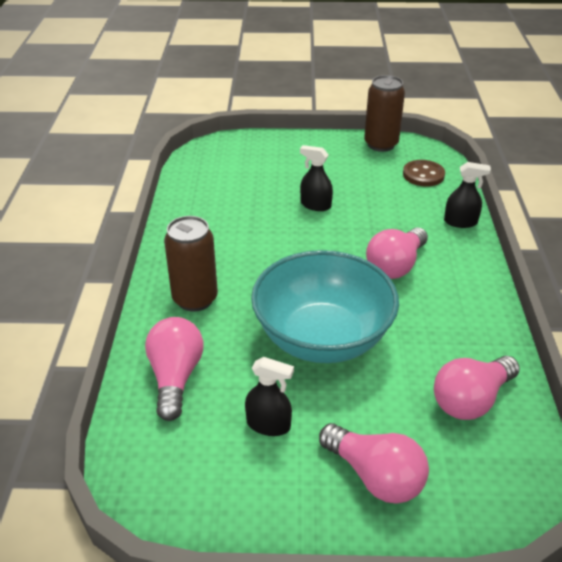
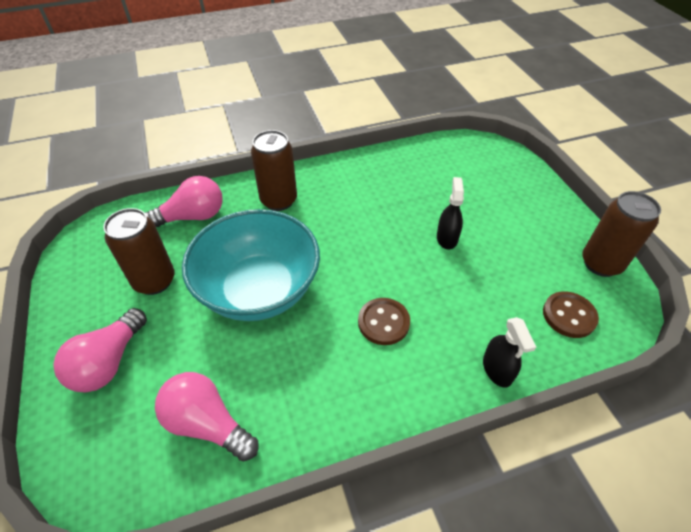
camera: 70 degrees right, 10 degrees up
(268, 424) = (154, 281): black spray bottle -> brown can
(395, 266) = (383, 322): pink light bulb -> brown button

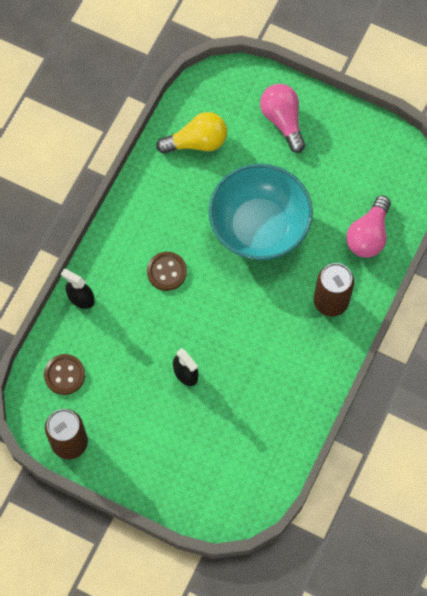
camera: 135 degrees right, 20 degrees up
(154, 281) = (325, 176): brown can -> none
(207, 423) = (197, 142): pink light bulb -> yellow light bulb

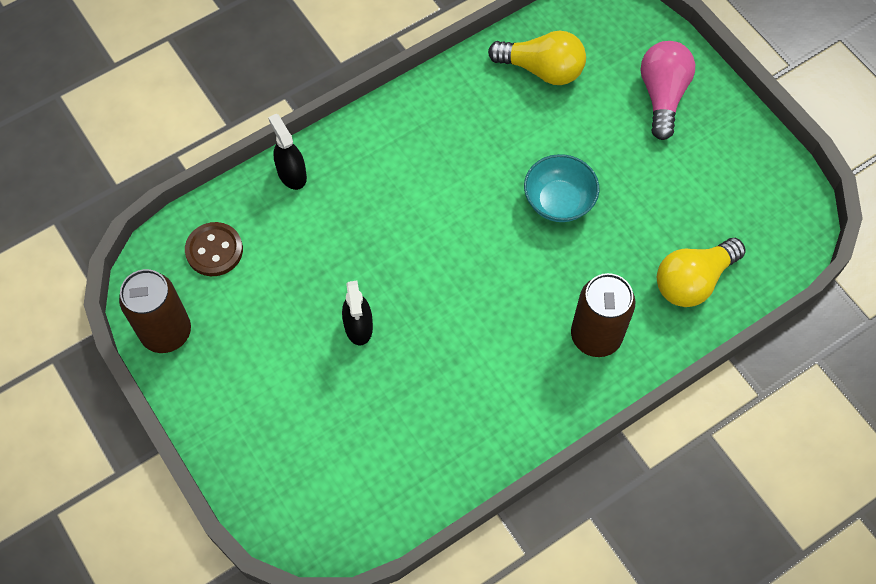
camera: 30 degrees right, 5 degrees down
(166, 272) = (412, 196): brown button -> none
(259, 227) = (558, 201): turquoise bowl -> turquoise bowl, size x0.52
(368, 235) = (693, 281): pink light bulb -> yellow light bulb

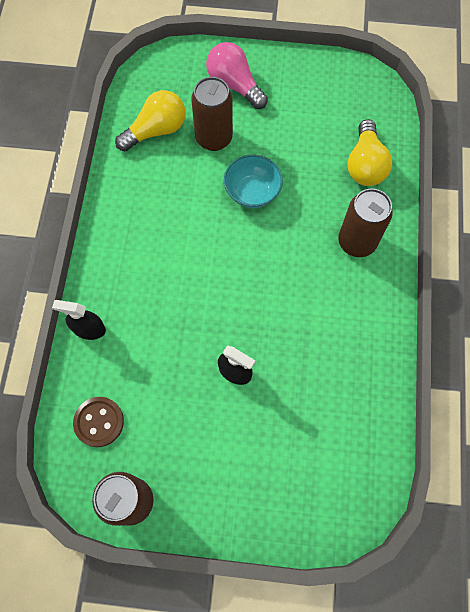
camera: 50 degrees left, 5 degrees up
(583, 124) = (214, 138): none -> brown can

